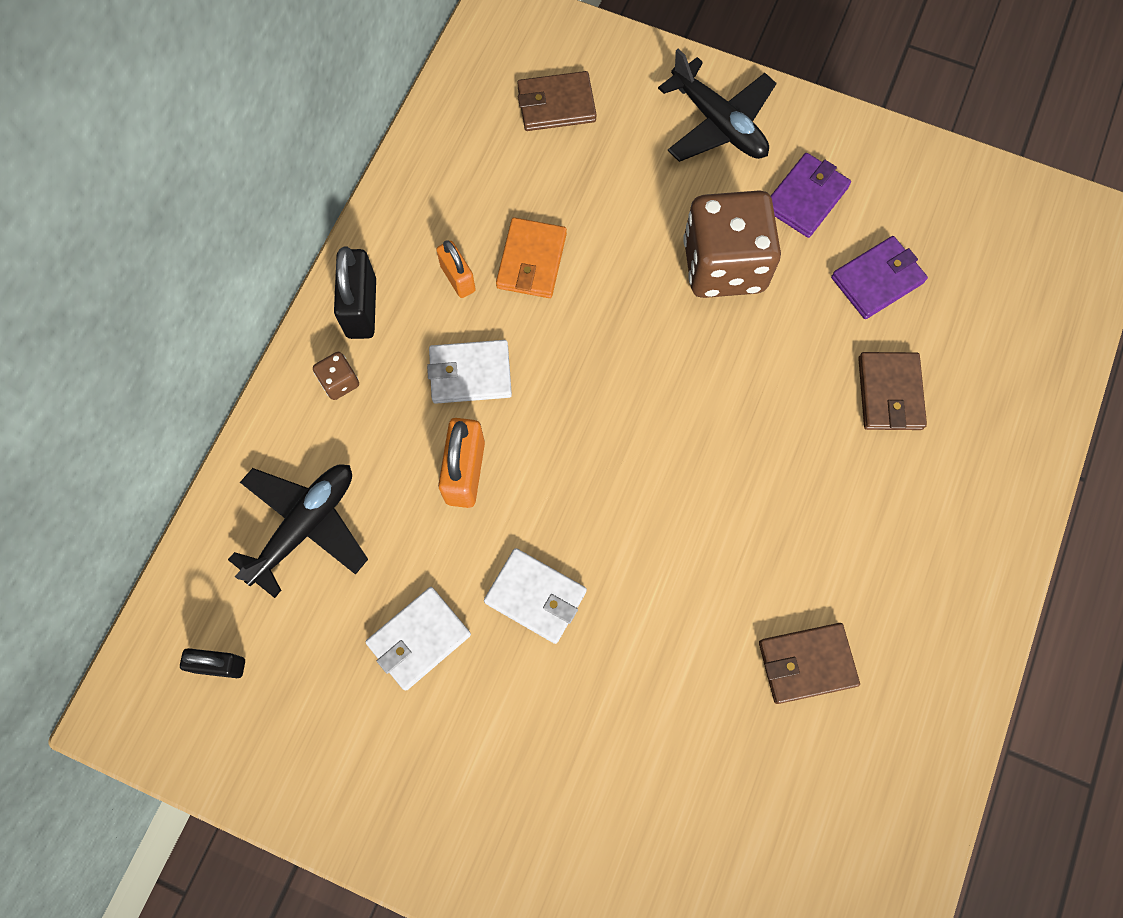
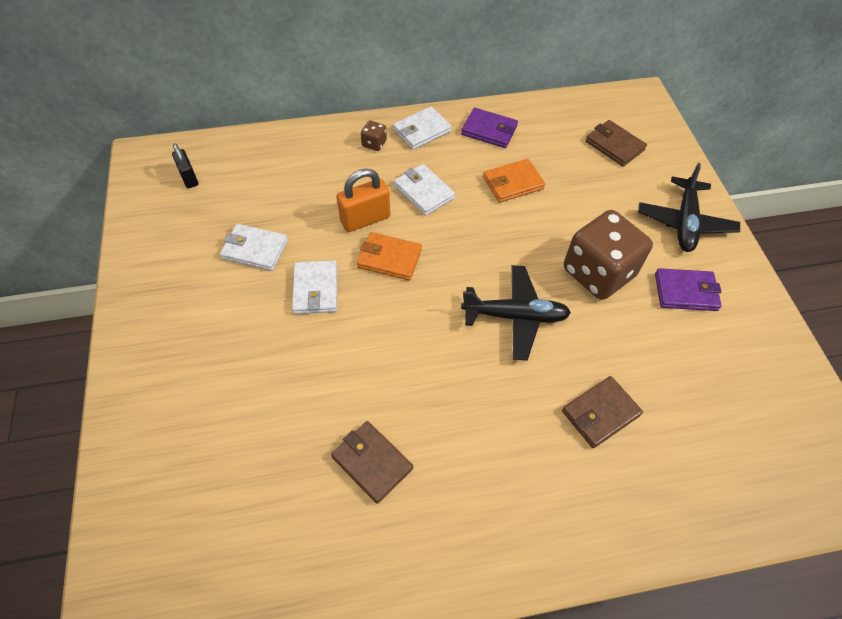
camera: 55 degrees right, 15 degrees down
(305, 526) = (285, 171): black plane -> black plane (515, 316)
(361, 308) = (422, 131): black padlock -> white wallet
(458, 278) = (473, 158): orange padlock -> none
(548, 480) = (389, 258): none -> orange wallet
(877, 280) = (671, 362): purple wallet -> purple wallet (489, 130)

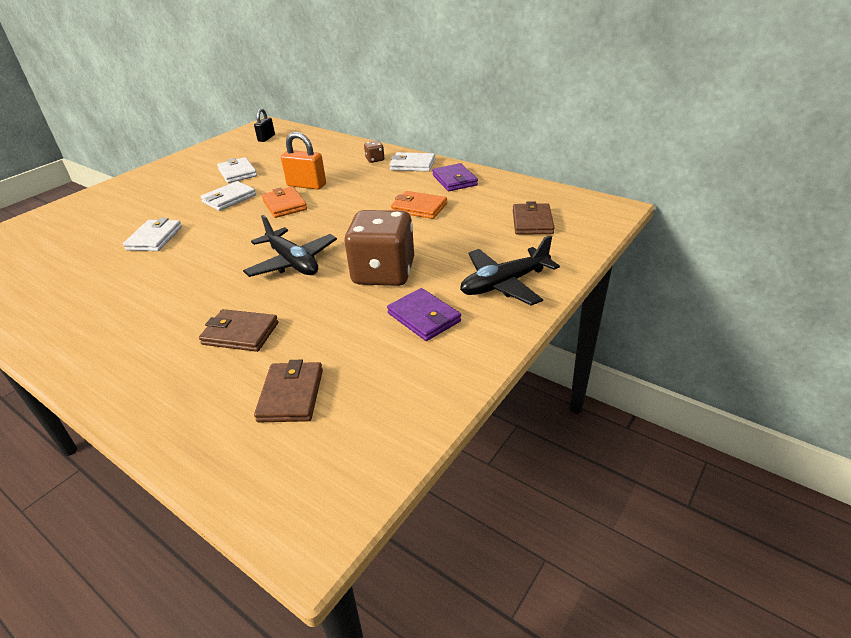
camera: 50 degrees right, 20 degrees down
(372, 462) = (110, 272): brown wallet -> brown wallet (291, 395)
(424, 192) = (359, 188): white wallet -> white wallet (154, 238)

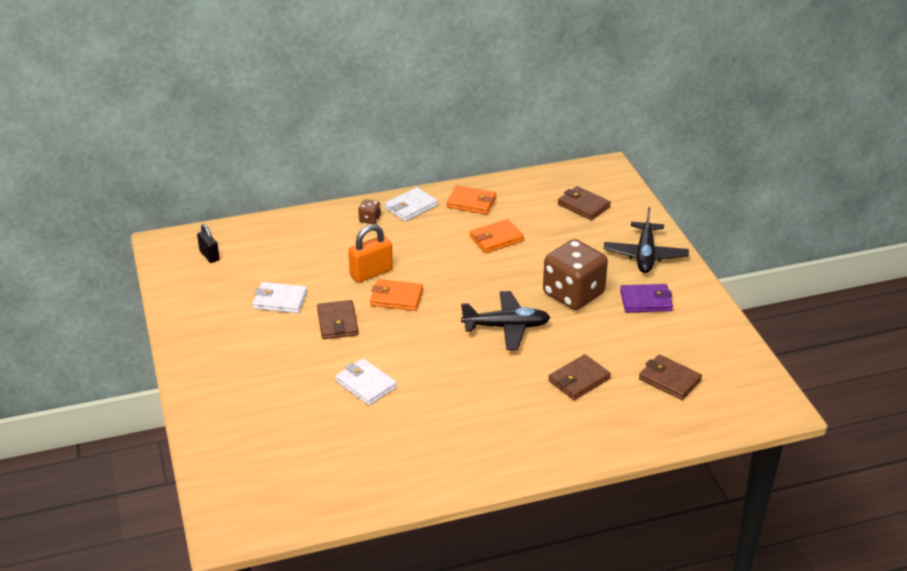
camera: 55 degrees left, 0 degrees up
(229, 199) = (337, 322): white wallet -> brown wallet
(454, 180) = (471, 202): purple wallet -> orange wallet

